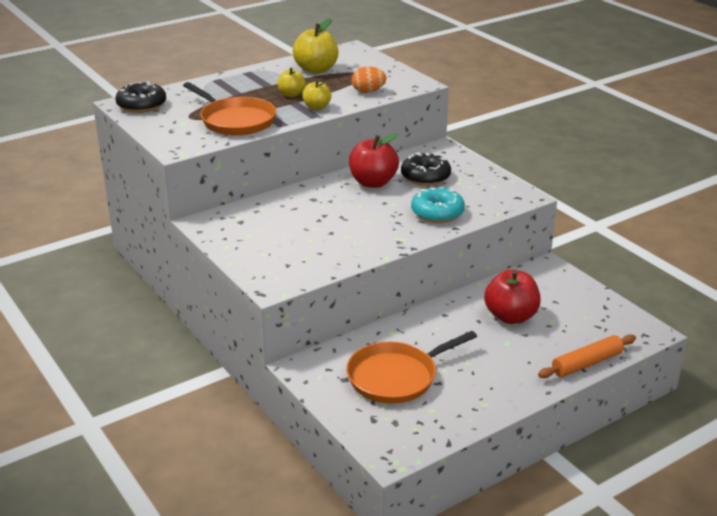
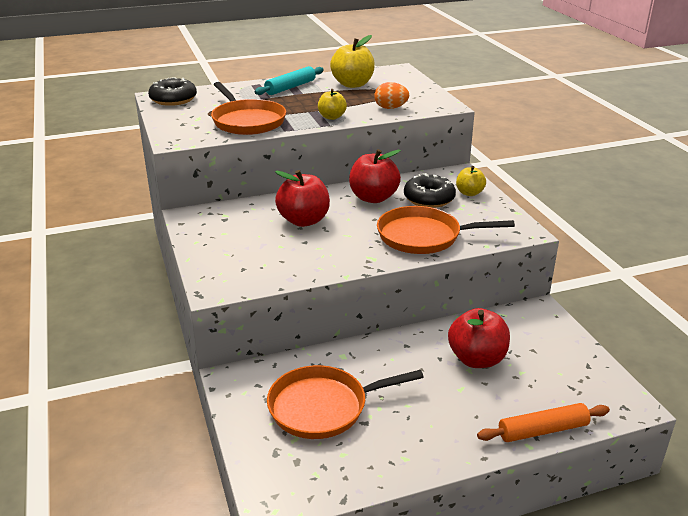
camera: 15 degrees right, 0 degrees up
(255, 79) = (290, 87): none -> turquoise rolling pin
(291, 94) = (315, 103): yellow apple -> yellow apple (469, 193)
(319, 213) = (304, 220): none -> red apple
(437, 213) = (423, 236): turquoise donut -> orange pan

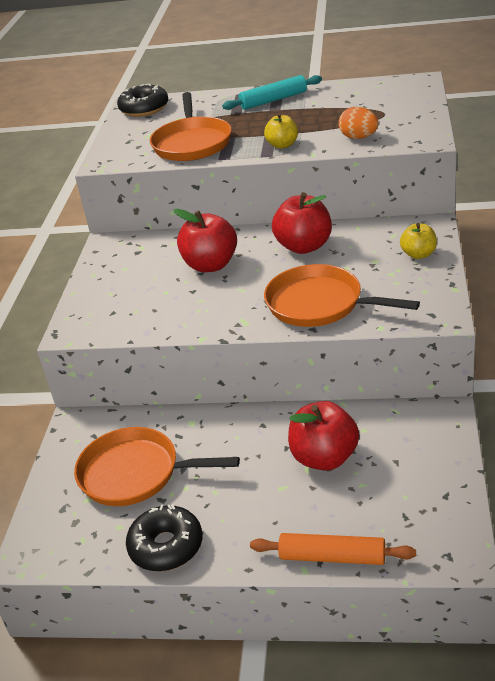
camera: 30 degrees right, 5 degrees up
(352, 84) = (345, 100): yellow apple -> none
(429, 199) = (365, 256): black donut -> black donut (166, 546)

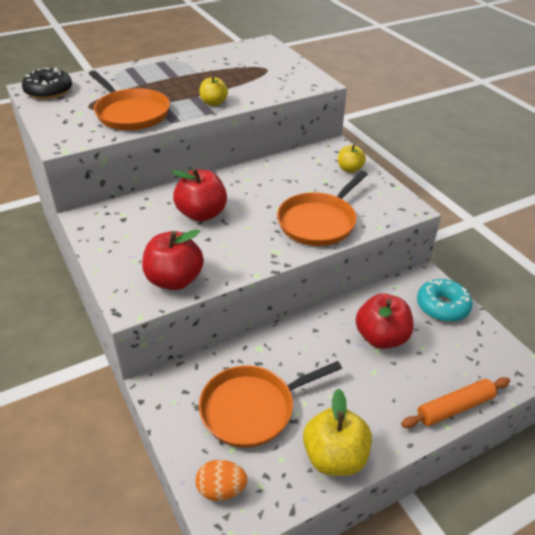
camera: 40 degrees left, 5 degrees up
(166, 546) = (334, 457): black donut -> yellow apple
(273, 100) = (164, 69): turquoise rolling pin -> none
(304, 246) = (262, 182): red apple -> red apple (174, 280)
(319, 304) = (319, 222): orange pan -> orange pan turned 45 degrees counterclockwise
(359, 137) = (268, 88): orange egg -> orange egg (221, 489)
(431, 451) = (442, 306): none -> turquoise donut

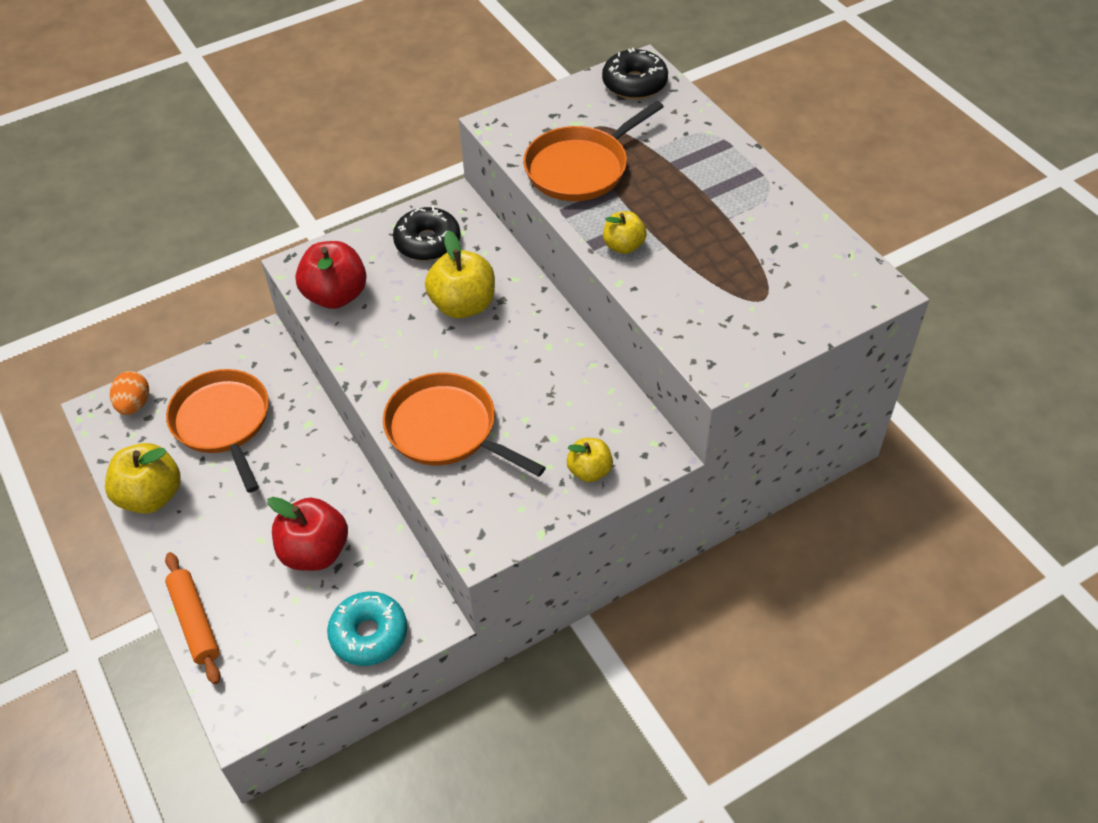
camera: 90 degrees right, 10 degrees up
(127, 231) = (427, 242): none -> black donut
(202, 214) = (463, 305): red apple -> yellow apple

